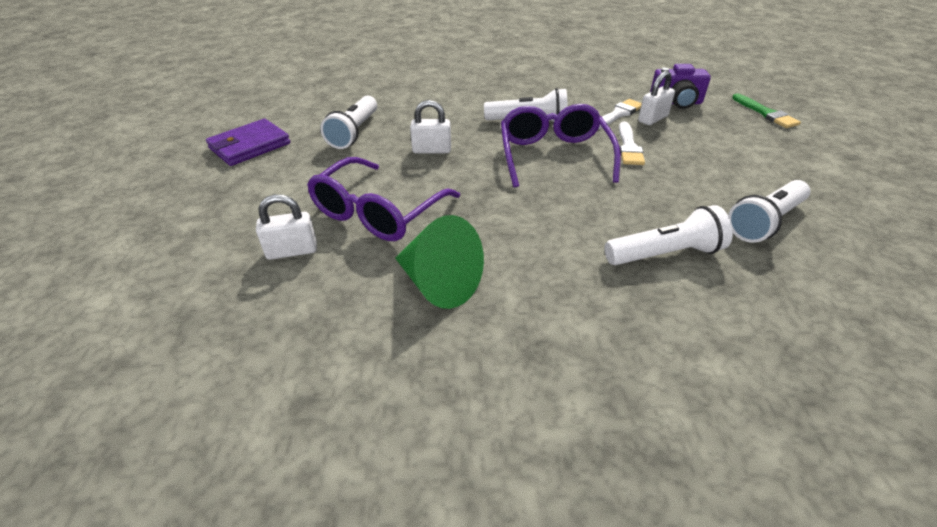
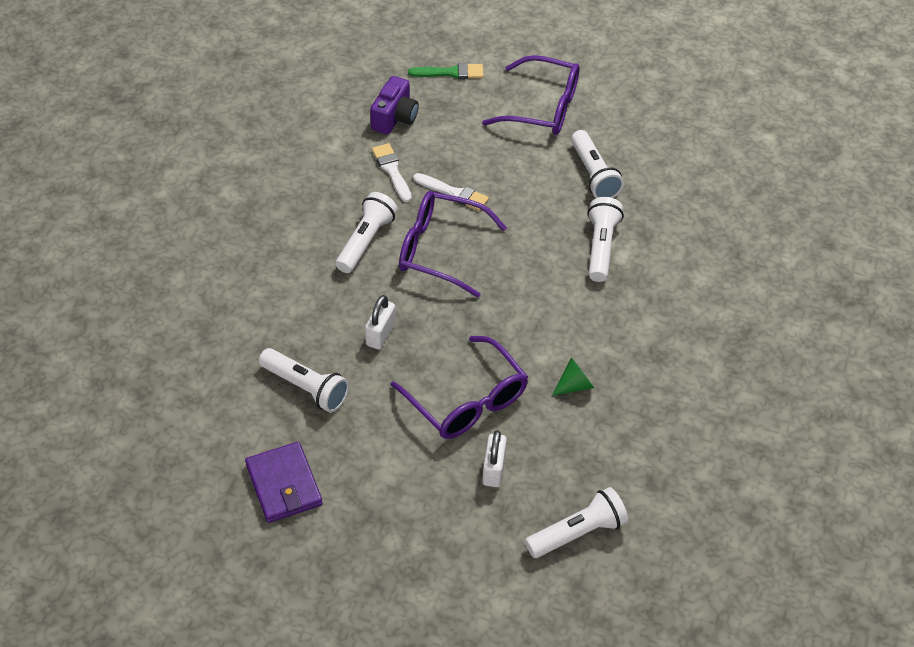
camera: 70 degrees left, 10 degrees up
(206, 343) = (577, 533): none -> white flashlight
(438, 283) = (574, 385): green cone -> green cone, size x0.56
(653, 119) = (415, 151): white padlock -> none
(806, 168) = (543, 108): none -> purple glasses

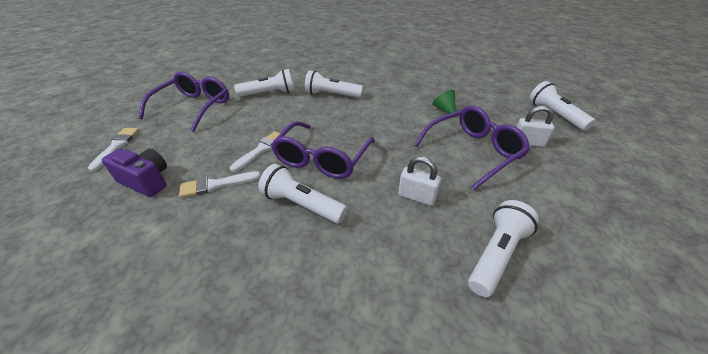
camera: 85 degrees left, 10 degrees down
(284, 485) = (629, 274): purple wallet -> none
(450, 73) = (116, 146): green brush -> white brush

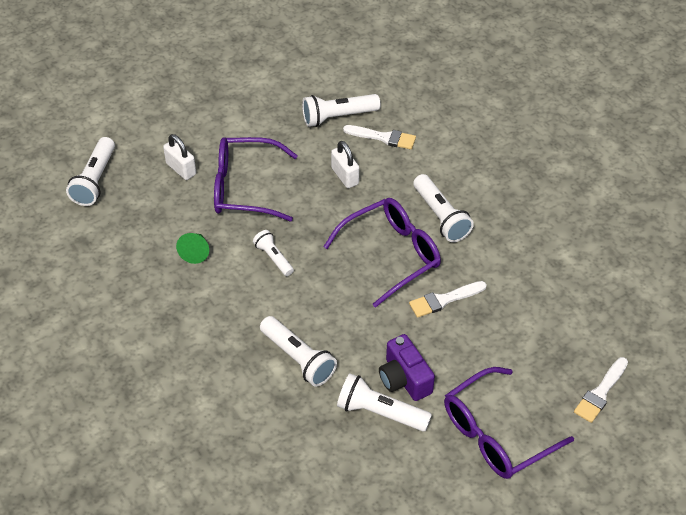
camera: 145 degrees left, 10 degrees up
(146, 181) = (569, 314): purple camera -> purple camera (404, 379)
(216, 185) = (505, 275): white brush -> white brush (383, 137)
(398, 125) = (273, 258): none -> white flashlight

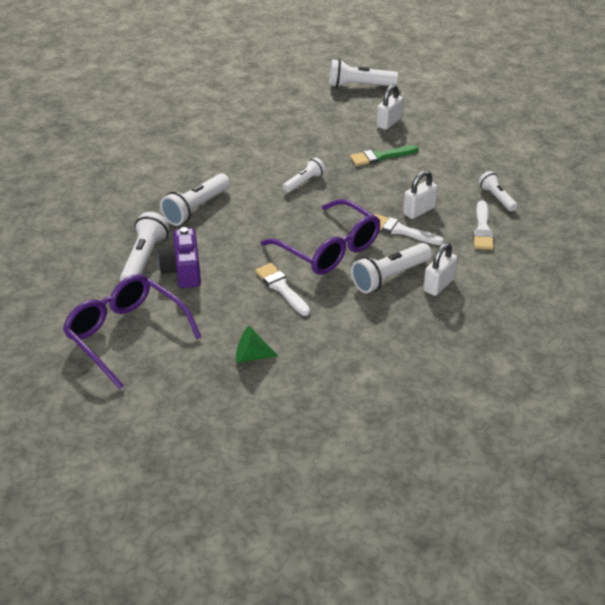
camera: 80 degrees right, 10 degrees down
(195, 252) = (298, 142): green cone -> green cone (251, 356)
(244, 187) = (380, 156): purple glasses -> green brush
(338, 117) = (496, 198): white flashlight -> white flashlight, size x0.62
(404, 379) = (183, 271): purple camera -> purple camera turned 60 degrees counterclockwise
(457, 185) = (438, 285): none -> white padlock
(600, 393) = (183, 410): white brush -> white brush (401, 230)

